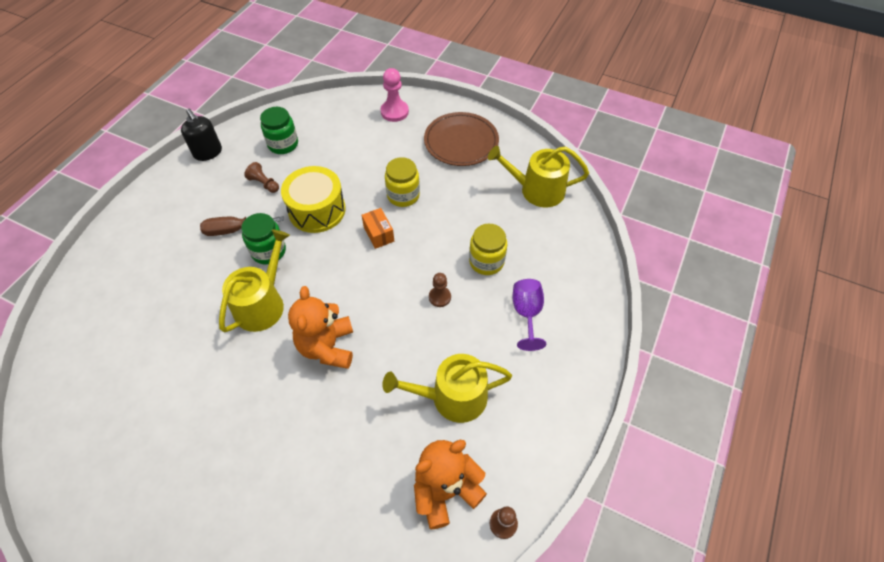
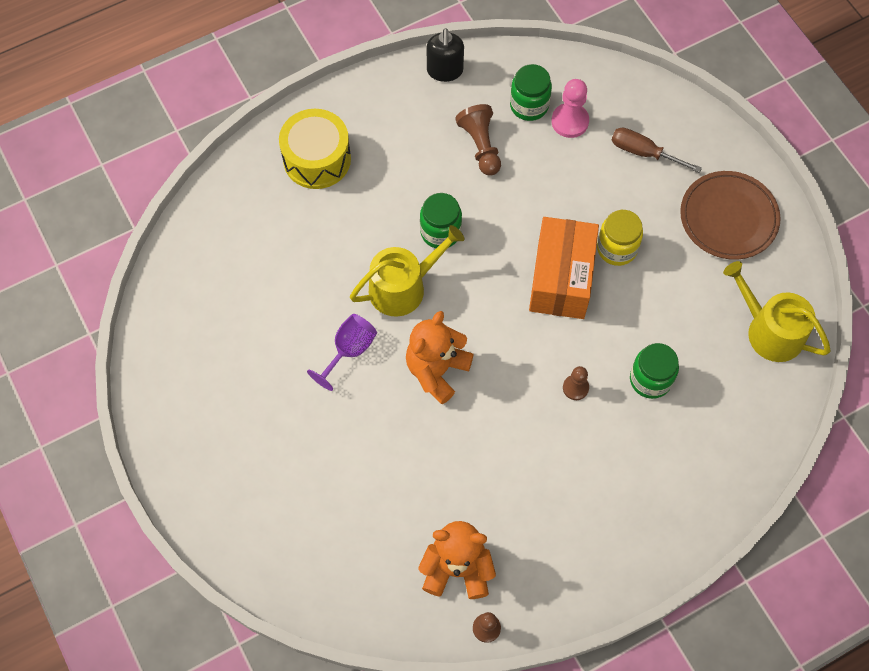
camera: 35 degrees right, 10 degrees up
(235, 230) = (421, 186): brown screwdriver -> brown screwdriver (644, 153)
(264, 183) = (480, 146): brown pawn -> brown pawn, size x1.57
(317, 210) = (516, 212): yellow drum -> yellow drum (317, 159)
(379, 234) = (561, 279): orange box -> orange box, size x2.17
(394, 112) = (680, 131): pink pawn -> pink pawn (570, 121)
(452, 397) = (518, 493): yellow watering can -> none
(486, 261) = (650, 379): yellow jar -> green jar
(527, 314) = (649, 460): purple goblet -> purple goblet (349, 350)

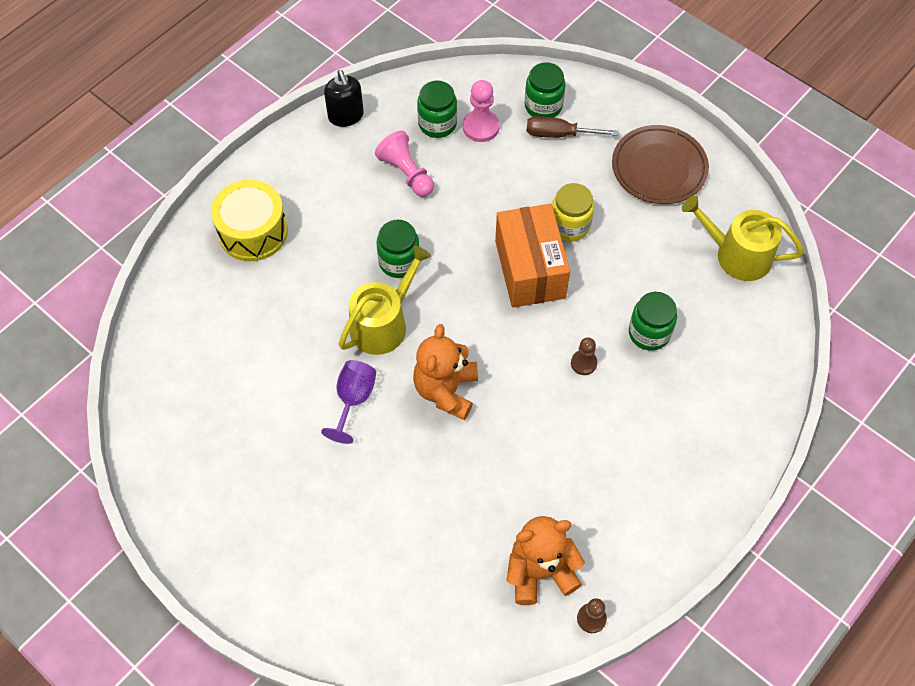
camera: 20 degrees left, 5 degrees down
(480, 146) = (406, 173): brown pawn -> pink pawn
(639, 118) = (543, 106): none -> green jar

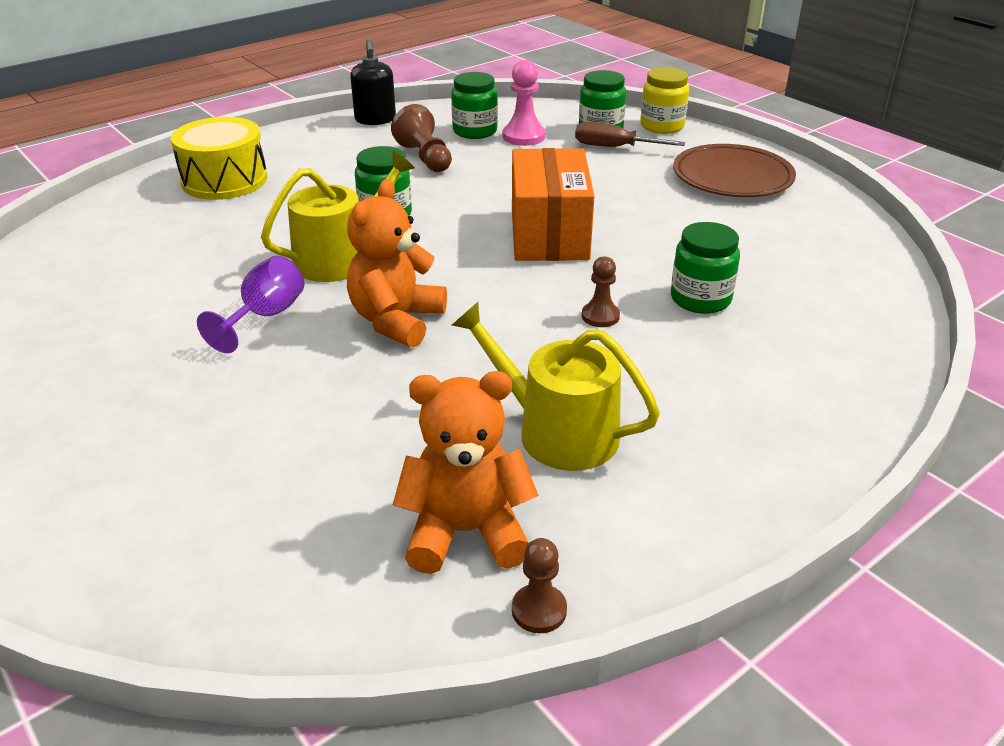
camera: 10 degrees right, 25 degrees down
(406, 173) = (425, 157): pink pawn -> brown pawn
(570, 226) = (610, 207): yellow jar -> yellow jar (662, 126)
(737, 255) = (831, 247): yellow watering can -> yellow watering can (557, 431)

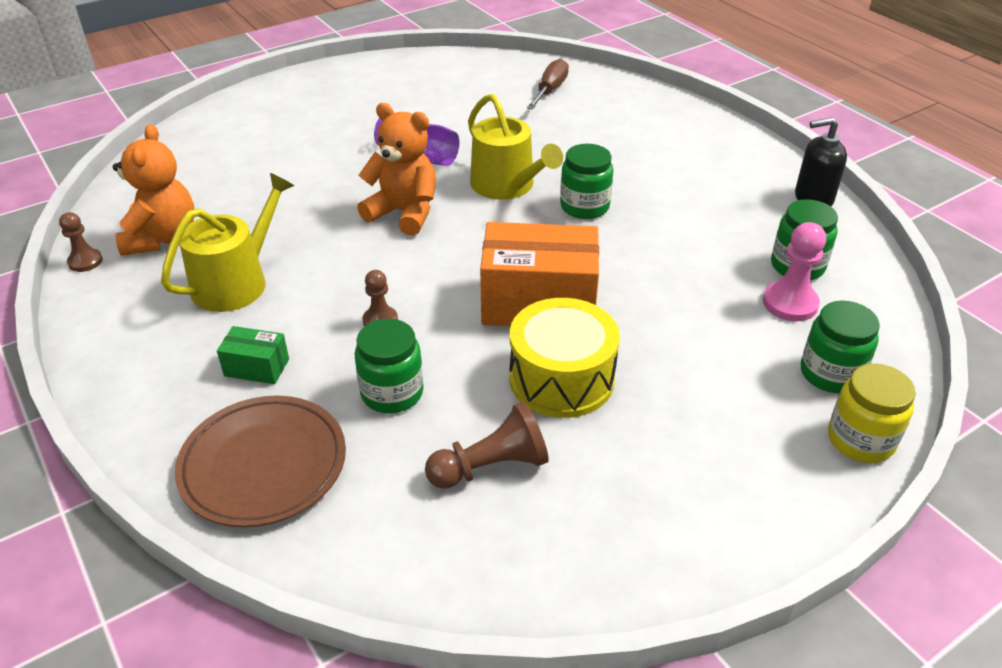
camera: 95 degrees right, 5 degrees up
(224, 180) = (652, 125): yellow drum -> yellow drum (561, 378)
(425, 157) = (716, 230): brown pawn -> brown pawn (491, 467)
(615, 147) = (771, 380): brown screwdriver -> brown screwdriver (550, 90)
(702, 386) = (257, 367): none -> green box
(732, 177) = (687, 484): brown plate -> brown plate (263, 465)

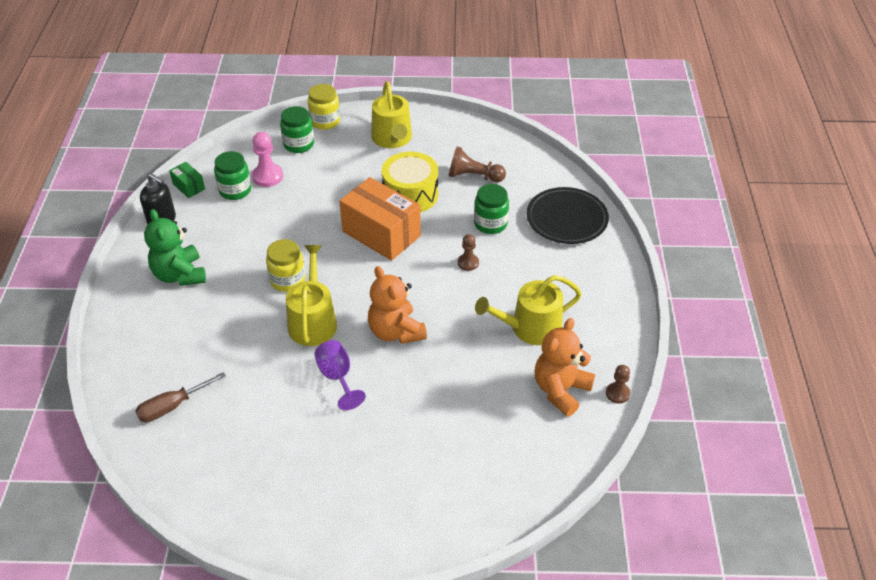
camera: 145 degrees left, 5 degrees up
(257, 367) = (546, 266): green box -> green box (189, 187)
(263, 465) = (566, 219): brown plate -> black plate
(584, 207) = (287, 280): green jar -> yellow jar
(702, 164) = (180, 275): none -> green teddy bear
(708, 468) = (392, 139): none -> yellow watering can

